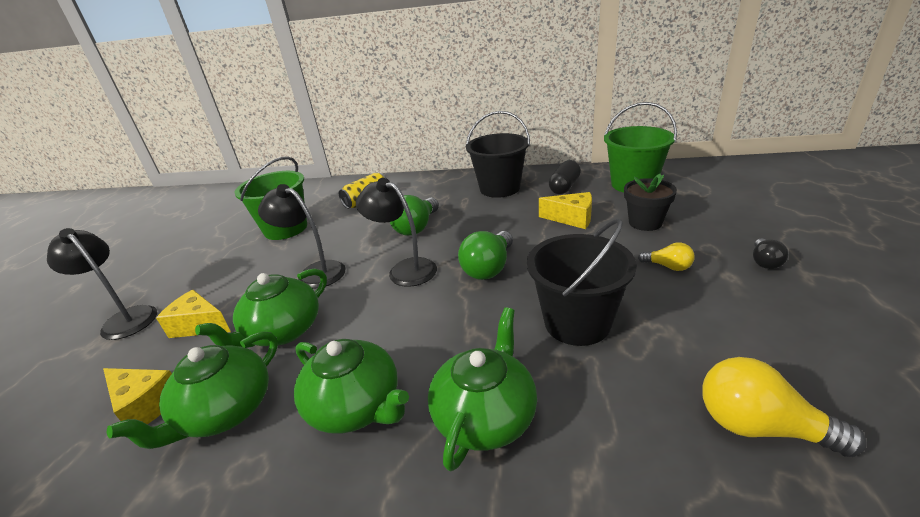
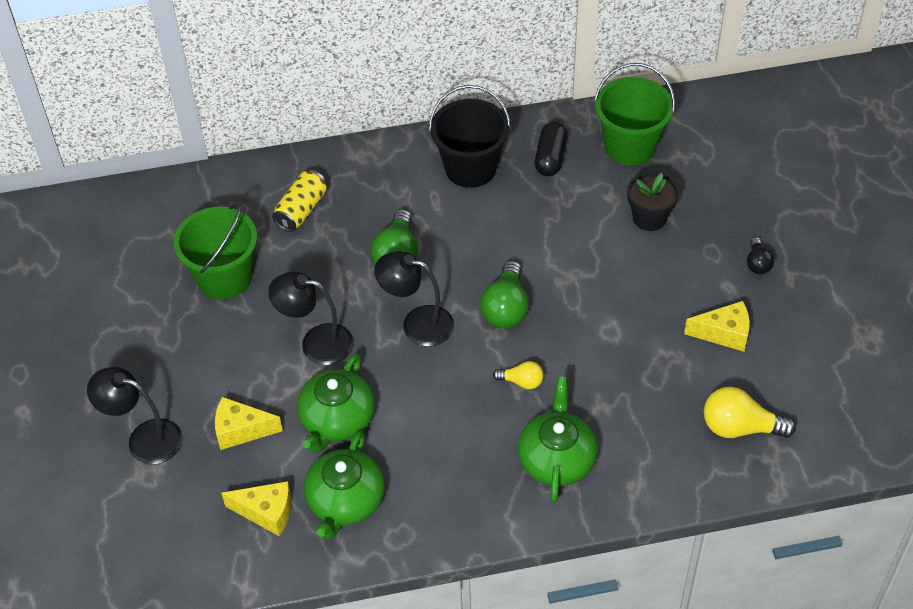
camera: 20 degrees left, 20 degrees up
(356, 406) = (453, 474): green teapot -> none
(572, 219) = (572, 219): yellow cheese -> yellow cheese (724, 333)
(577, 322) = (605, 362): black bucket -> none
(668, 266) = (675, 281): yellow light bulb -> yellow light bulb (521, 381)

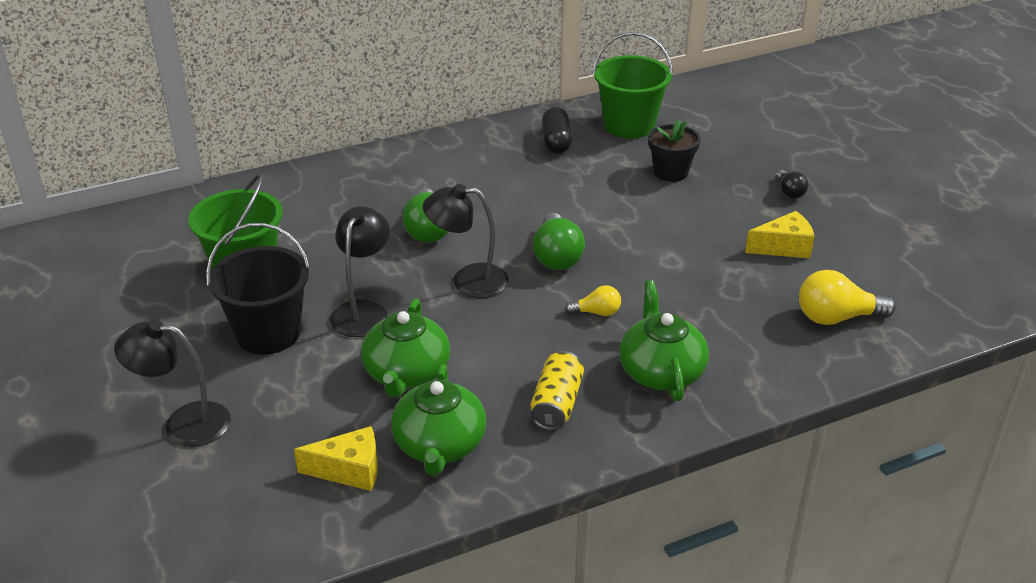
camera: 15 degrees left, 15 degrees down
(241, 430) = (298, 398): yellow cheese -> none
(301, 210) = (315, 208): yellow can -> yellow can (556, 404)
(316, 342) = (363, 311): black lamp -> black lamp turned 105 degrees clockwise
(470, 168) = (480, 157): black bucket -> black bucket (268, 333)

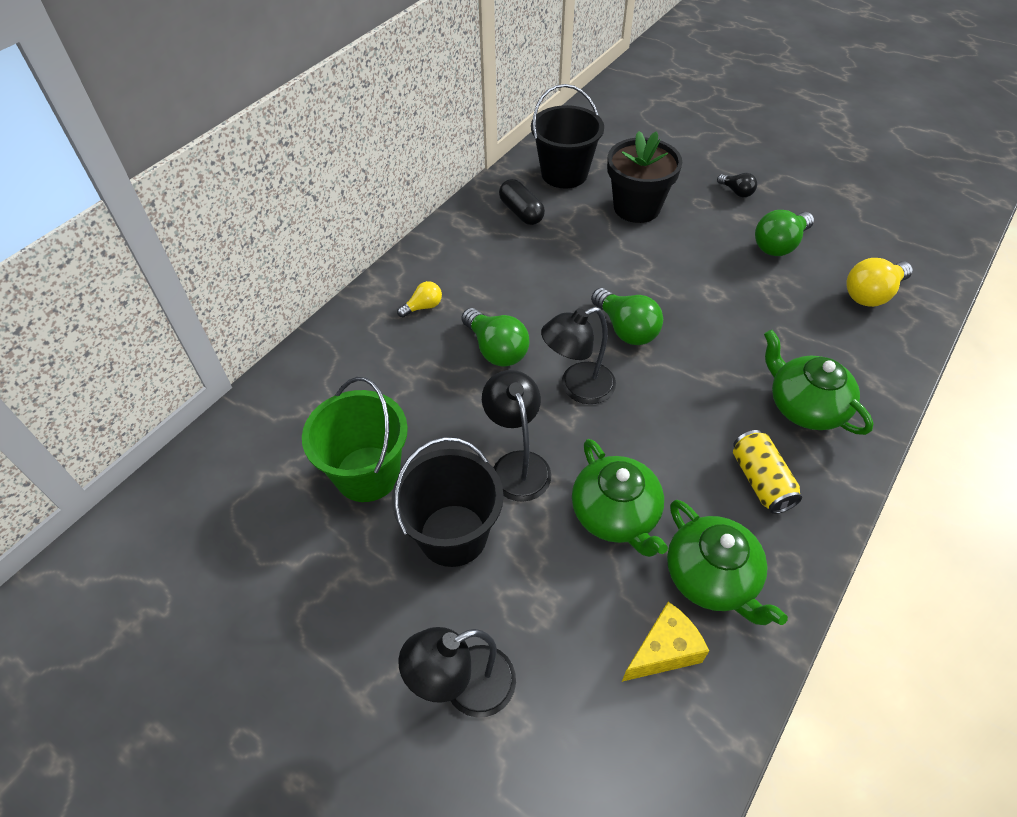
camera: 30 degrees left, 15 degrees up
(597, 312) = (706, 371): yellow light bulb -> yellow light bulb (423, 307)
(629, 125) = (564, 174): green bucket -> black bucket
(671, 172) = (636, 207): black flower pot -> black flower pot, size x1.51
(784, 247) = (779, 245): yellow cheese -> green light bulb

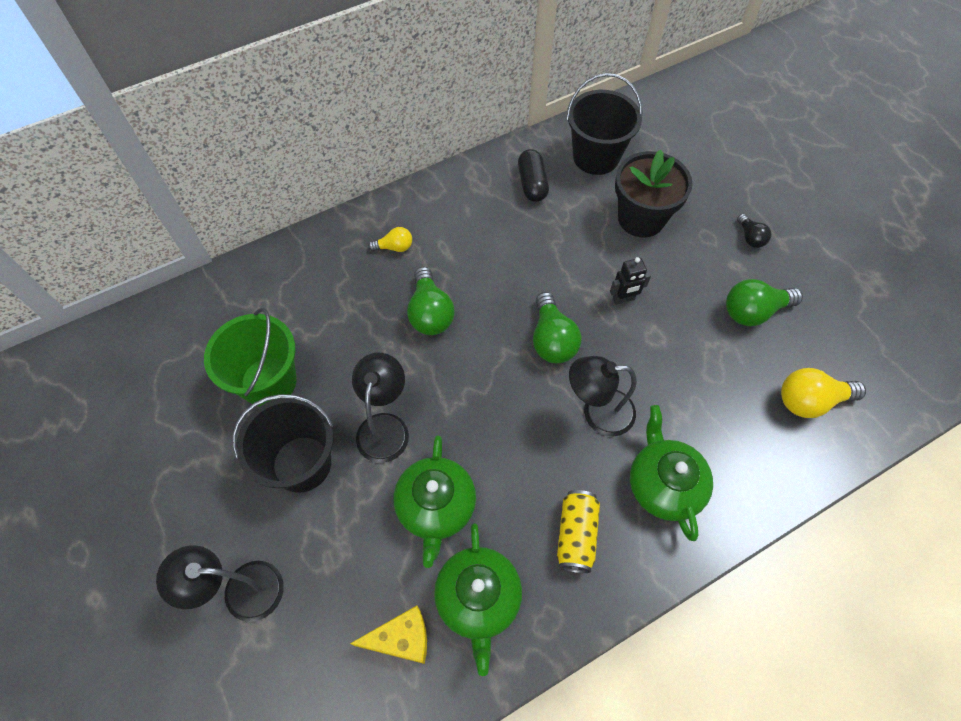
camera: 25 degrees right, 10 degrees up
(577, 387) = (475, 378): black lamp -> black lamp (597, 412)
(666, 274) = (623, 299): none -> black robot

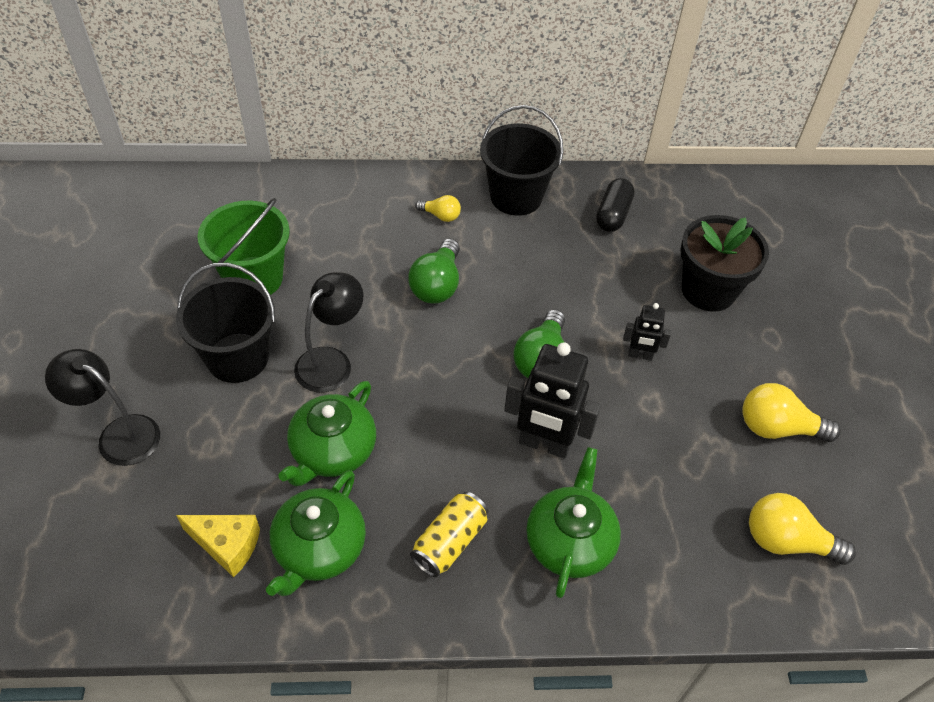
camera: 25 degrees right, 10 degrees down
(596, 157) = (696, 216): black bucket -> black bucket (516, 197)
(597, 412) = (544, 444): black lamp -> black robot
(750, 237) = (820, 357): black light bulb -> none
(753, 311) = (777, 428): green light bulb -> yellow light bulb

